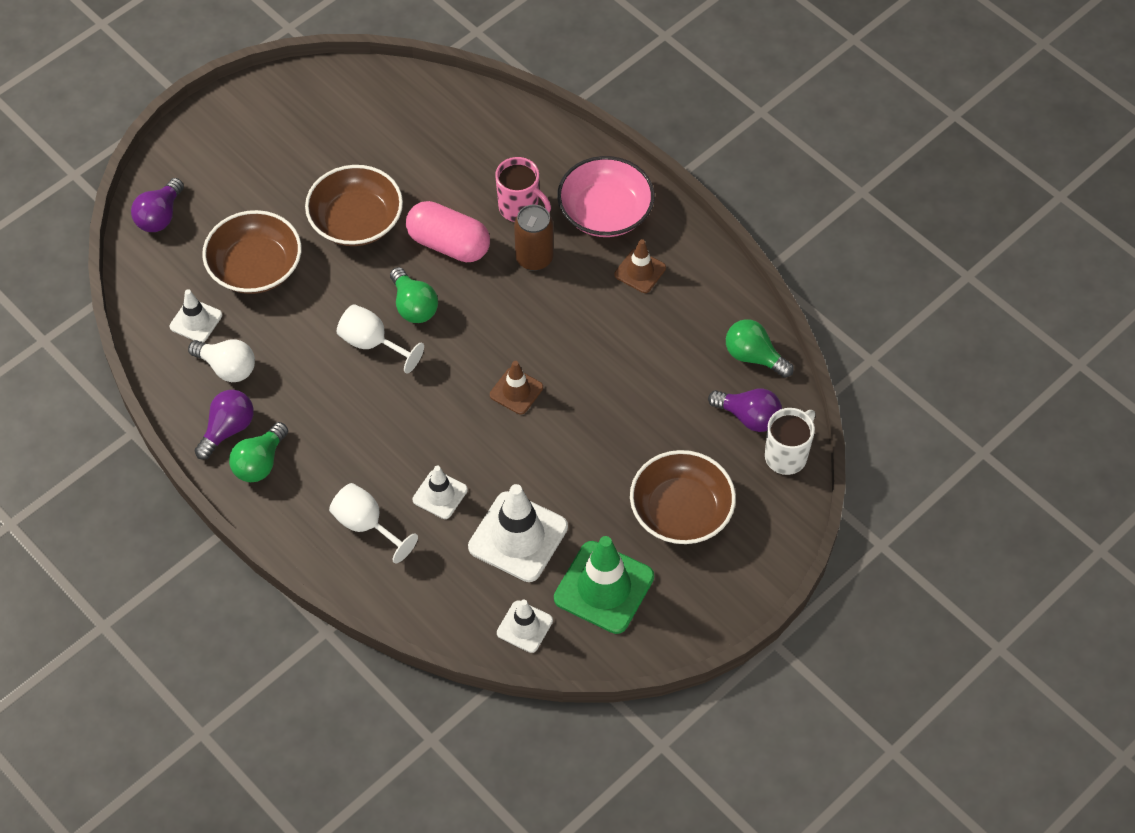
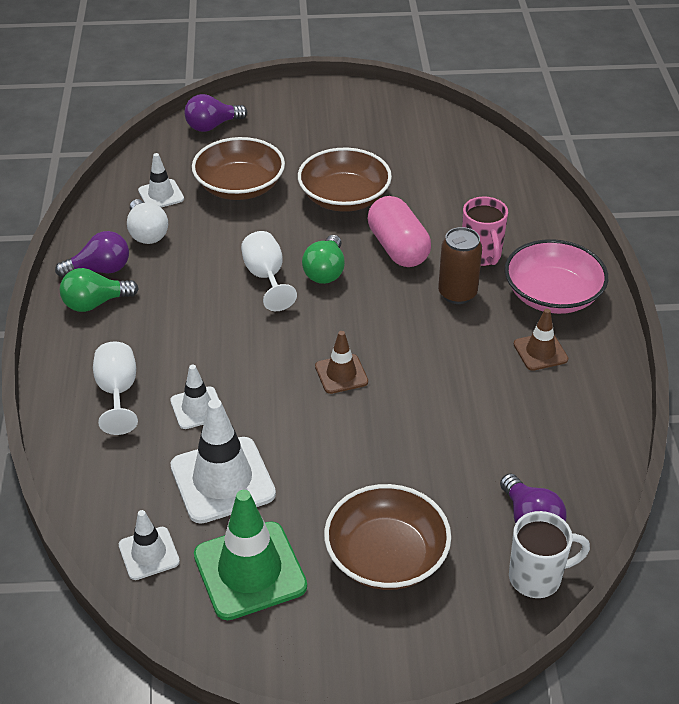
camera: 40 degrees right, 15 degrees down
(754, 356) = (584, 476): green light bulb -> none

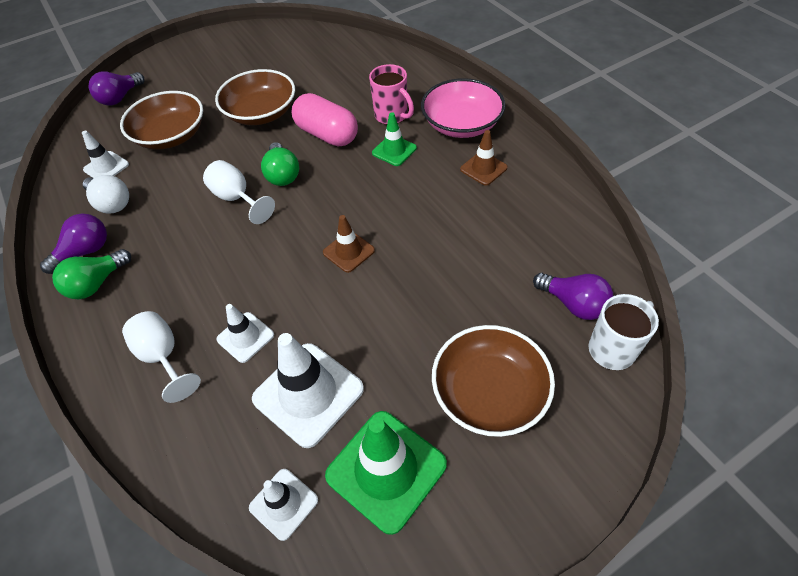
camera: 25 degrees left, 10 degrees up
(457, 293) = (394, 150): brown can -> green traffic cone

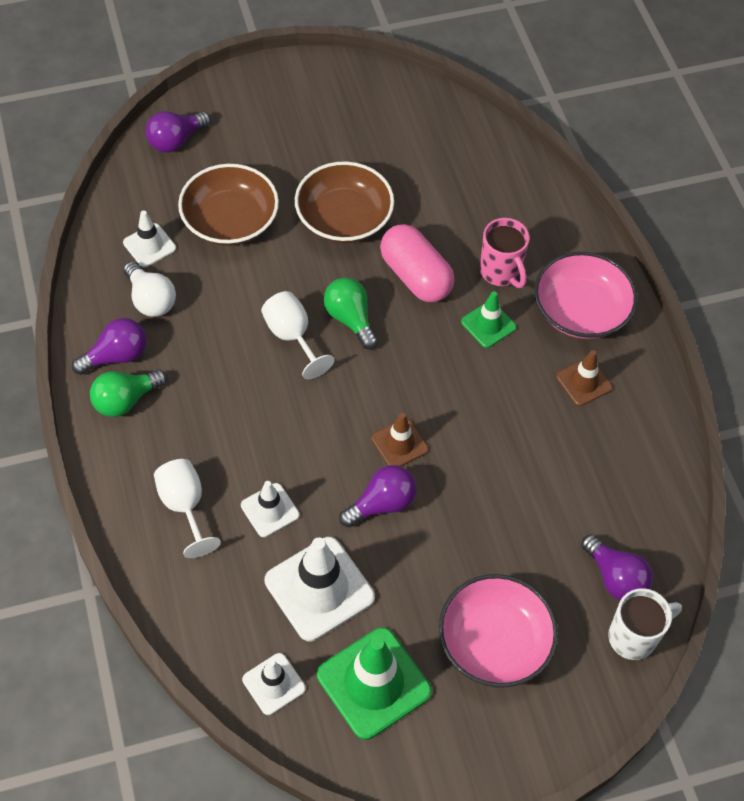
camera: 10 degrees right, 5 degrees up
(282, 174) = (350, 319): green light bulb -> green light bulb turned 150 degrees clockwise
(347, 303) = (382, 504): none -> purple light bulb
(489, 392) = (494, 642): brown bowl -> pink bowl

